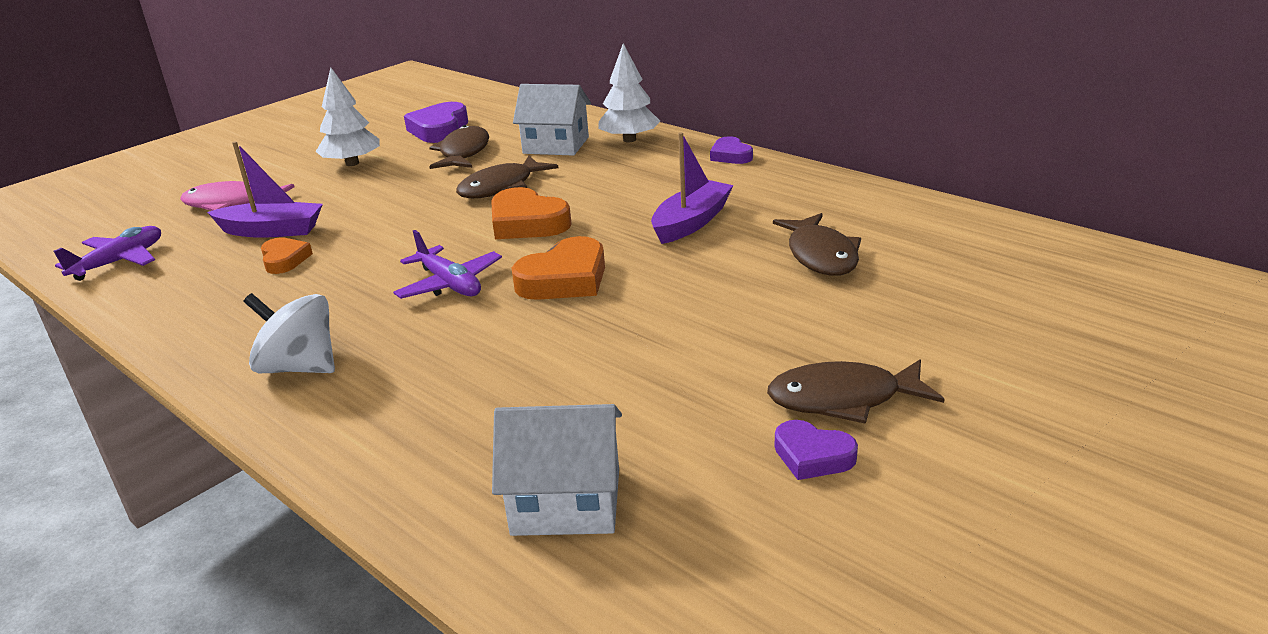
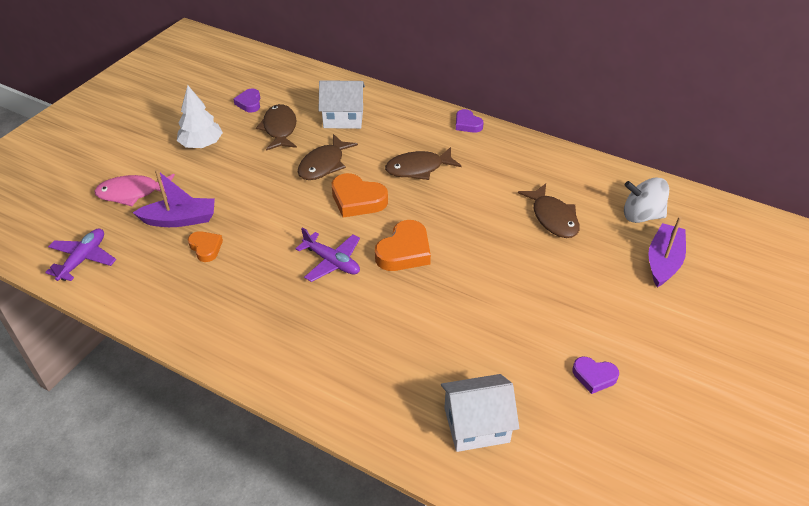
camera: 15 degrees left, 15 degrees up
(299, 367) = (270, 344): white spinning top -> white spinning top (641, 215)
(439, 129) = (249, 103): purple heart -> purple heart, size x0.60
(629, 140) = (393, 110): white tree -> none
(691, 222) = (464, 193): purple boat -> purple boat (663, 261)
(843, 399) = (598, 334): brown fish -> brown fish (418, 168)

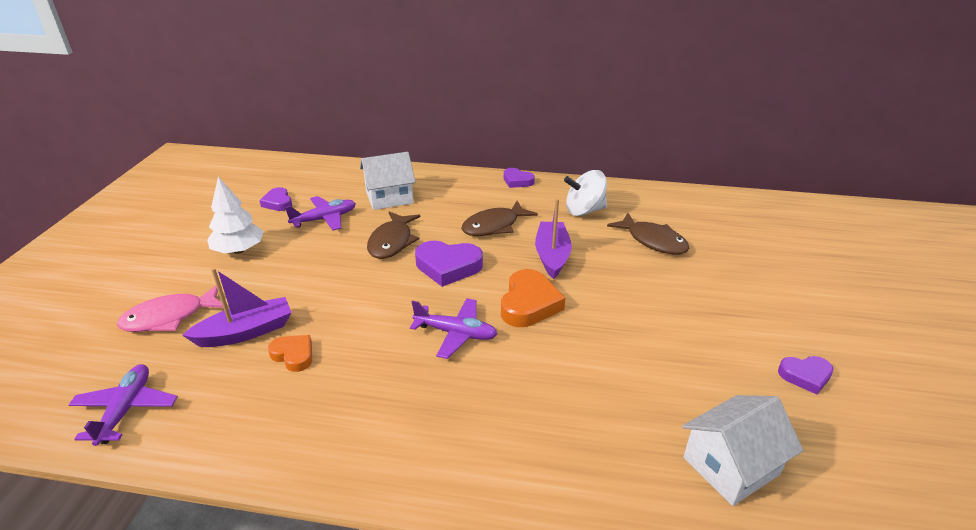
camera: 20 degrees left, 10 degrees down
(279, 129) = (324, 219): brown fish -> purple plane
(357, 200) = (448, 266): orange heart -> purple heart
(641, 215) = (728, 222): white spinning top -> white spinning top (584, 210)
(663, 261) = (778, 255): purple boat -> purple boat (552, 256)

